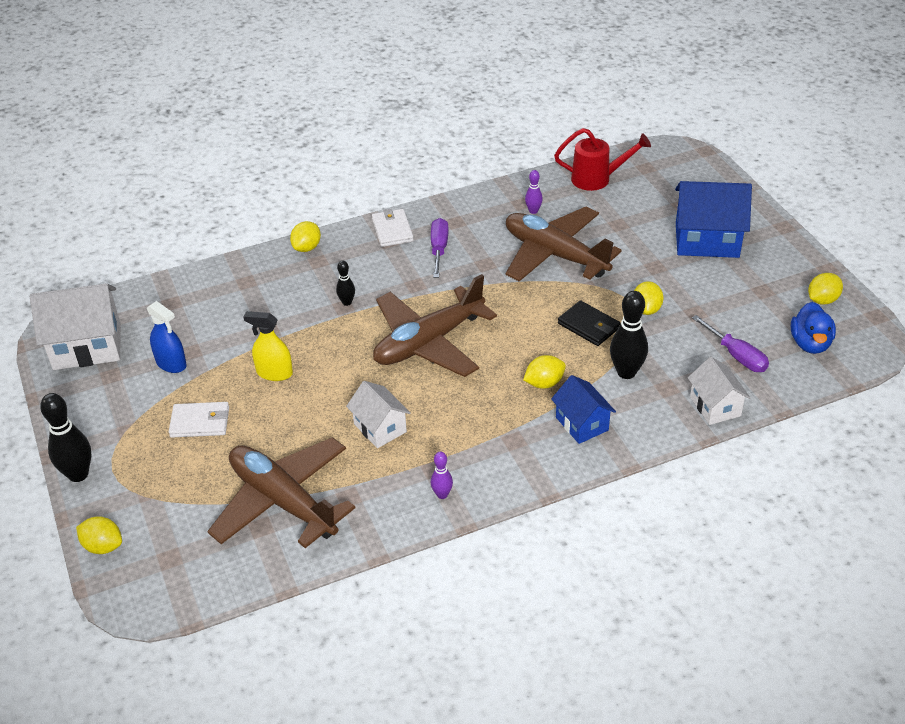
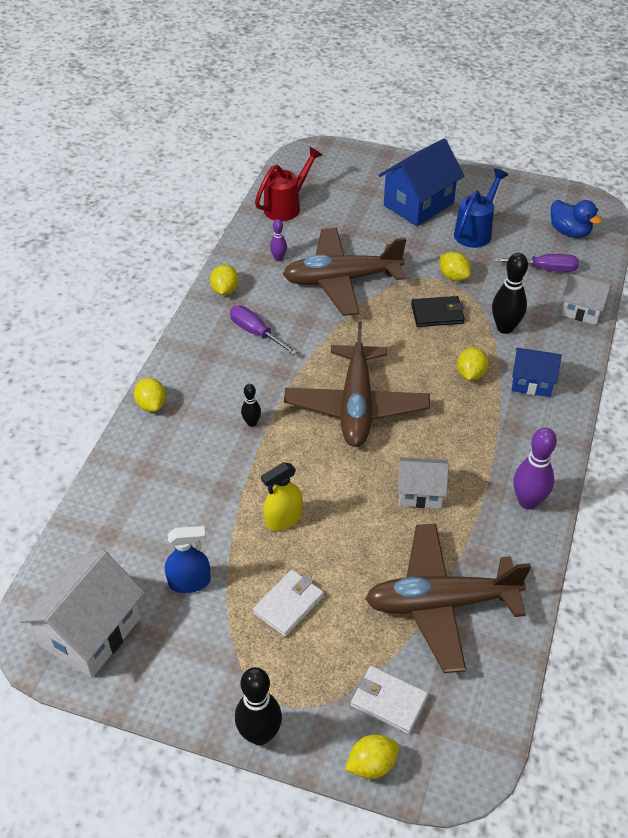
camera: 50 degrees left, 5 degrees up
(392, 230) = (198, 343): white wallet -> white wallet (388, 701)
(442, 494) = (528, 501): purple bowling pin -> purple bowling pin, size x1.85
(722, 290) = (475, 231): none -> blue watering can
(822, 300) = (536, 199): yellow lemon -> yellow lemon (225, 290)

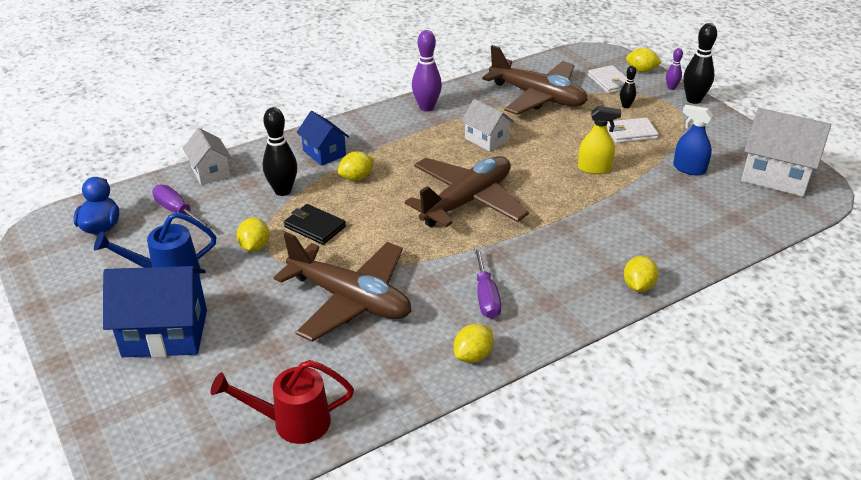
camera: 140 degrees left, 10 degrees down
(91, 632) = (776, 175): white house -> white house turned 45 degrees clockwise
(251, 423) = (561, 231): black bowling pin -> black bowling pin (626, 106)
(278, 258) = (380, 359): purple bowling pin -> purple bowling pin (671, 88)

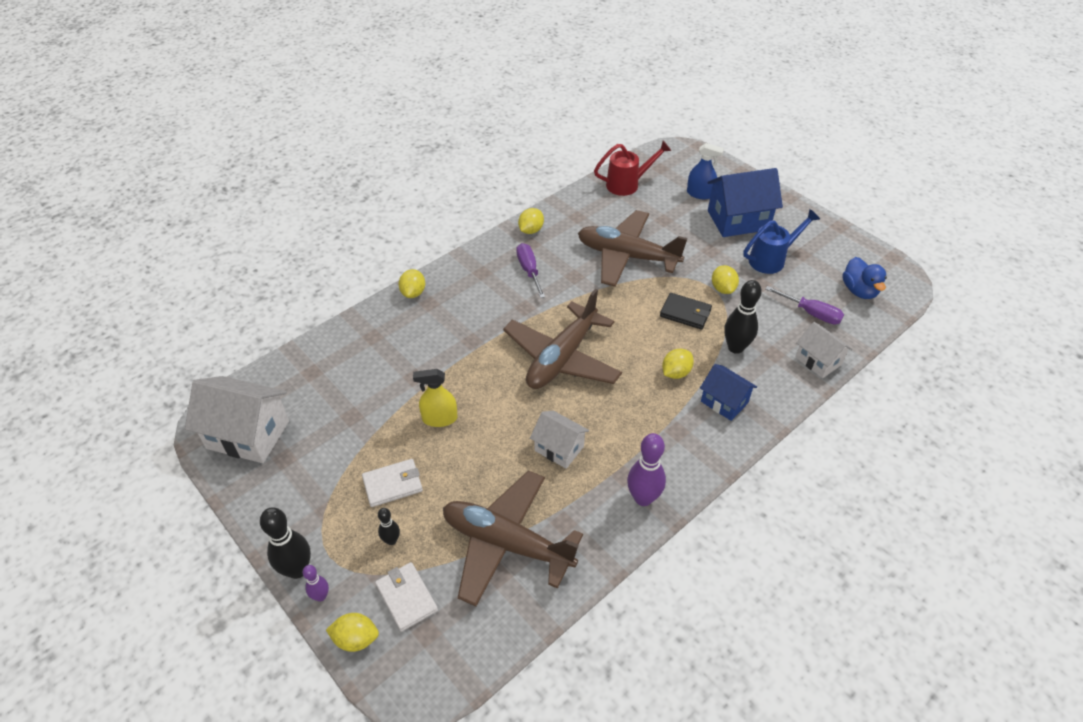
camera: 170 degrees right, 10 degrees up
(689, 169) = (338, 432): blue spray bottle -> blue spray bottle (700, 194)

